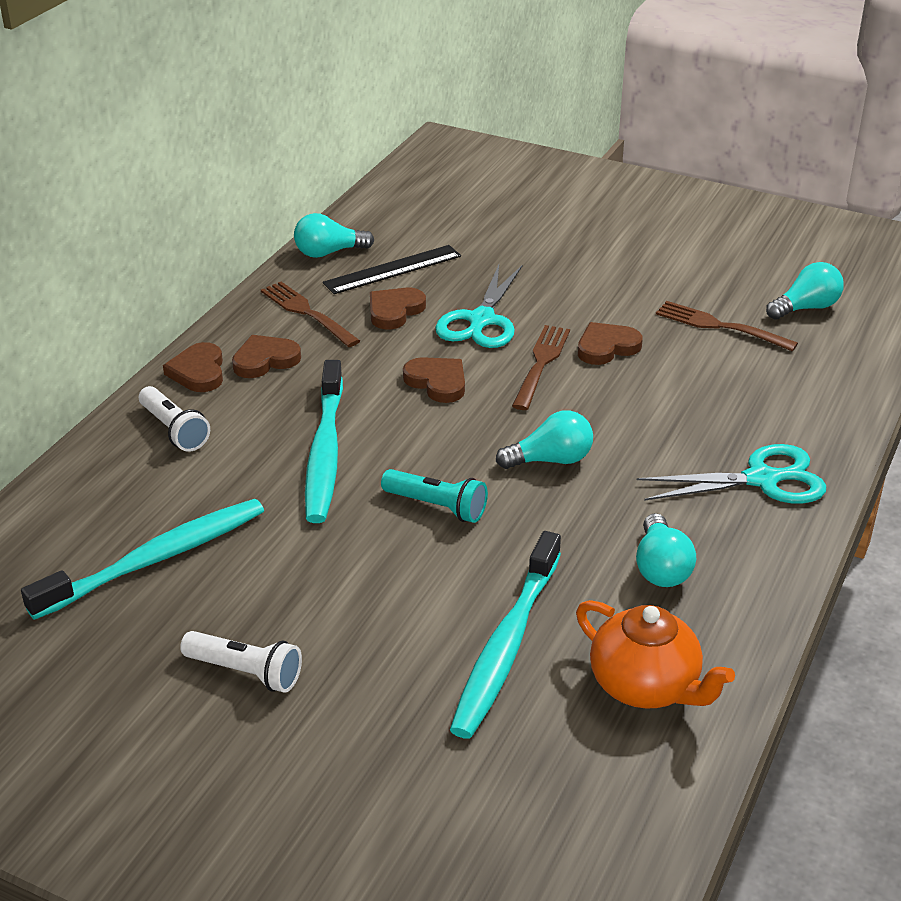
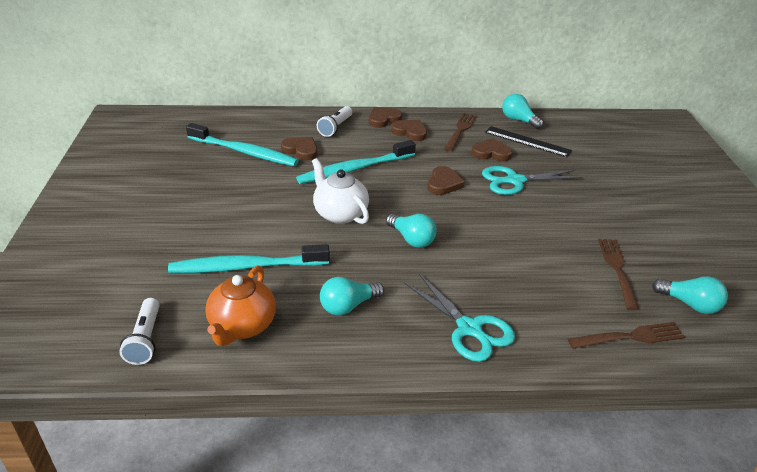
camera: 60 degrees right, 0 degrees up
(245, 672) = (184, 197): white flashlight -> white flashlight (145, 339)
(437, 507) = (339, 213): turquoise flashlight -> white teapot
(541, 364) = (496, 212): brown fork -> brown fork (629, 337)
(606, 347) = (540, 230): brown heart -> brown heart (301, 150)

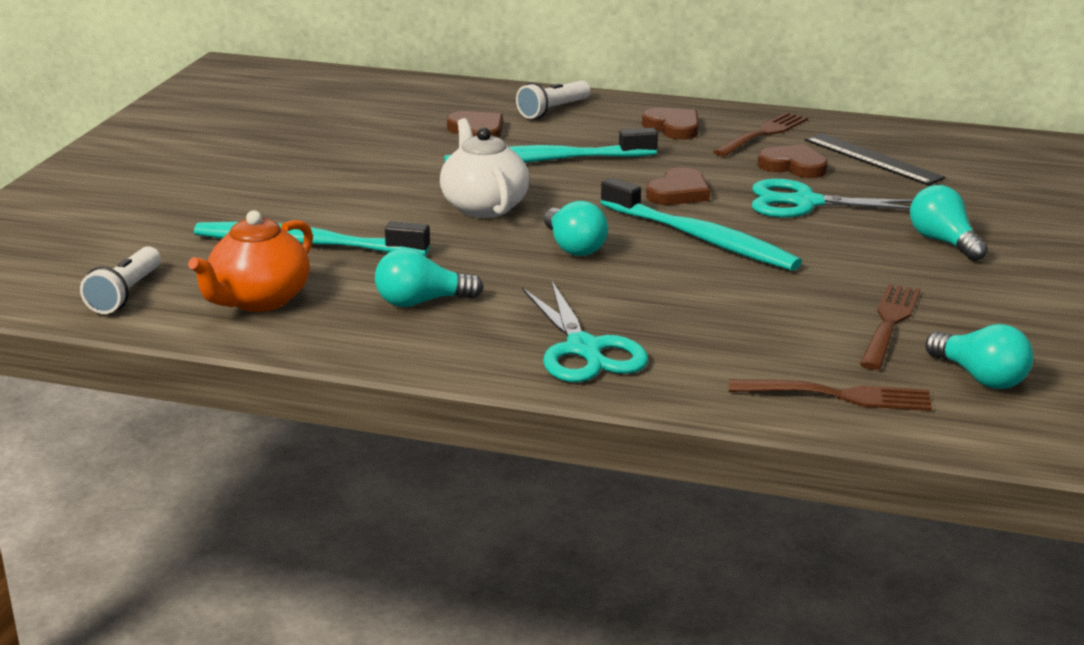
camera: 20 degrees right, 10 degrees down
(244, 152) = (389, 124): turquoise toothbrush -> turquoise toothbrush (701, 238)
(383, 119) = (640, 108): brown heart -> none
(518, 120) = (881, 131): turquoise light bulb -> turquoise light bulb (943, 242)

